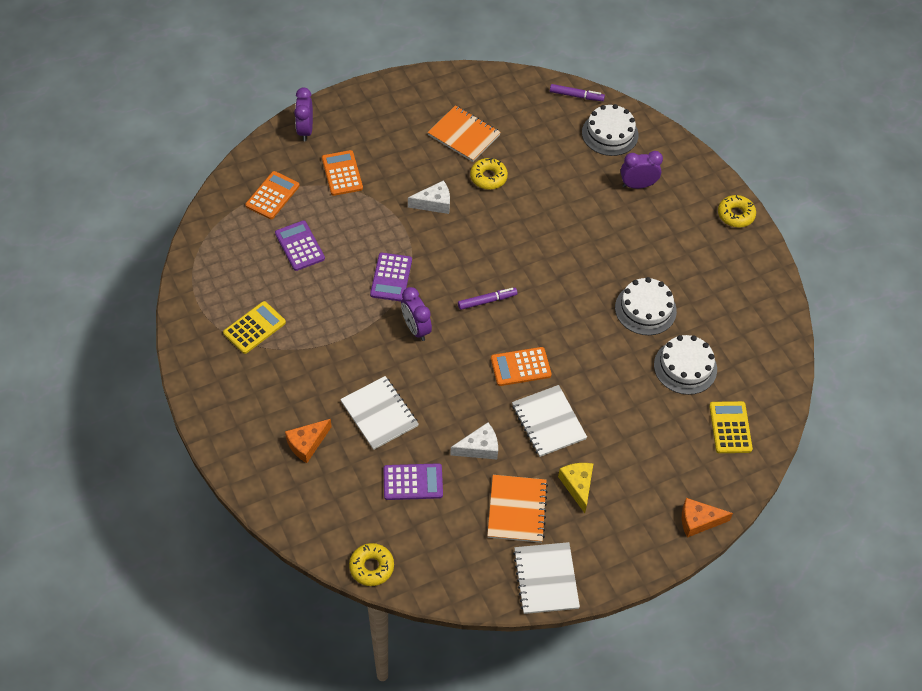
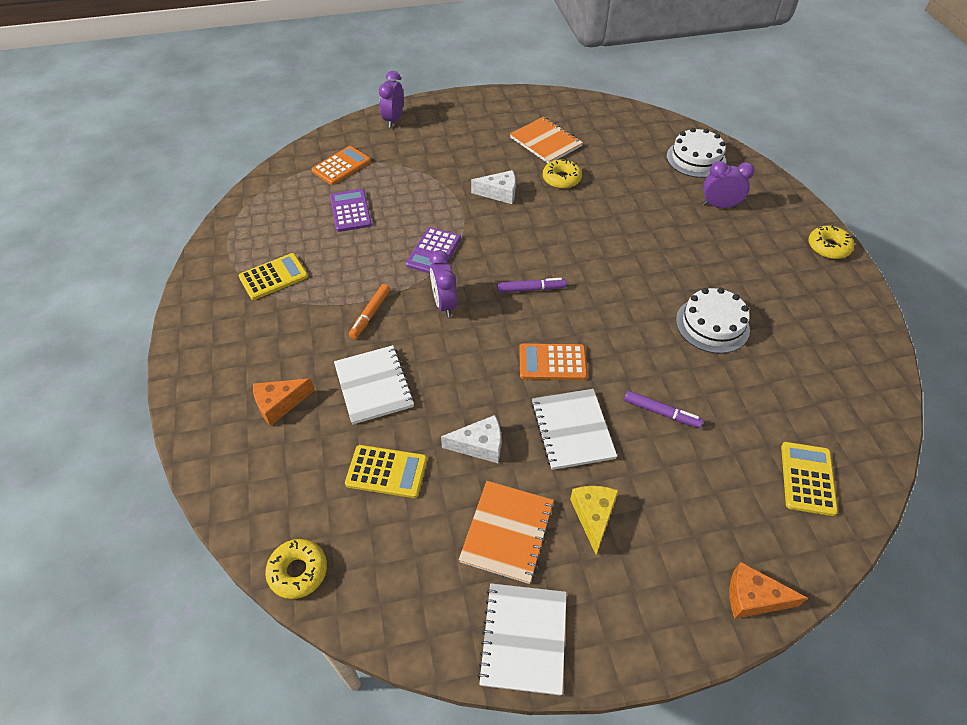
camera: 15 degrees right, 5 degrees down
(342, 173) = (415, 157): orange calculator -> none
(354, 350) = (370, 314): none -> orange marker
(413, 482) = (386, 471): purple calculator -> yellow calculator
(576, 96) = (666, 125): purple marker -> purple marker (661, 413)
(685, 367) = (754, 395): white cake -> none

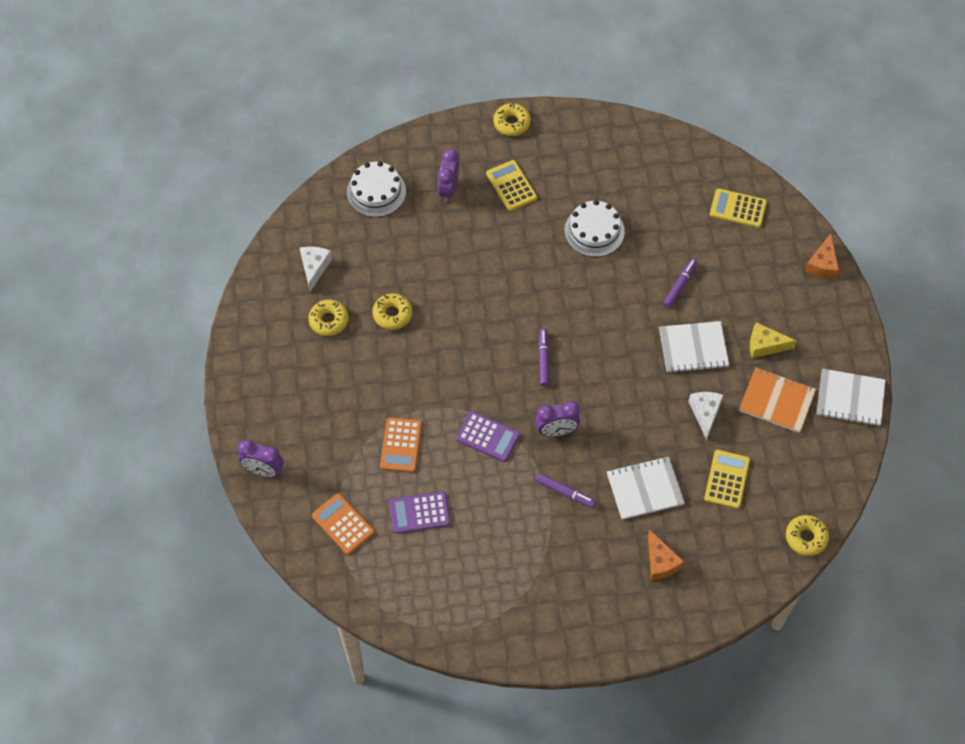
camera: 85 degrees left, 10 degrees up
(273, 277) = (509, 580): yellow calculator -> yellow calculator (511, 186)
(370, 314) = (565, 492): orange marker -> purple marker
(499, 193) = (408, 372): white cheese -> white cheese (314, 268)
(546, 142) = (328, 320): orange notebook -> yellow donut
(552, 362) = (627, 353): orange calculator -> orange calculator (401, 445)

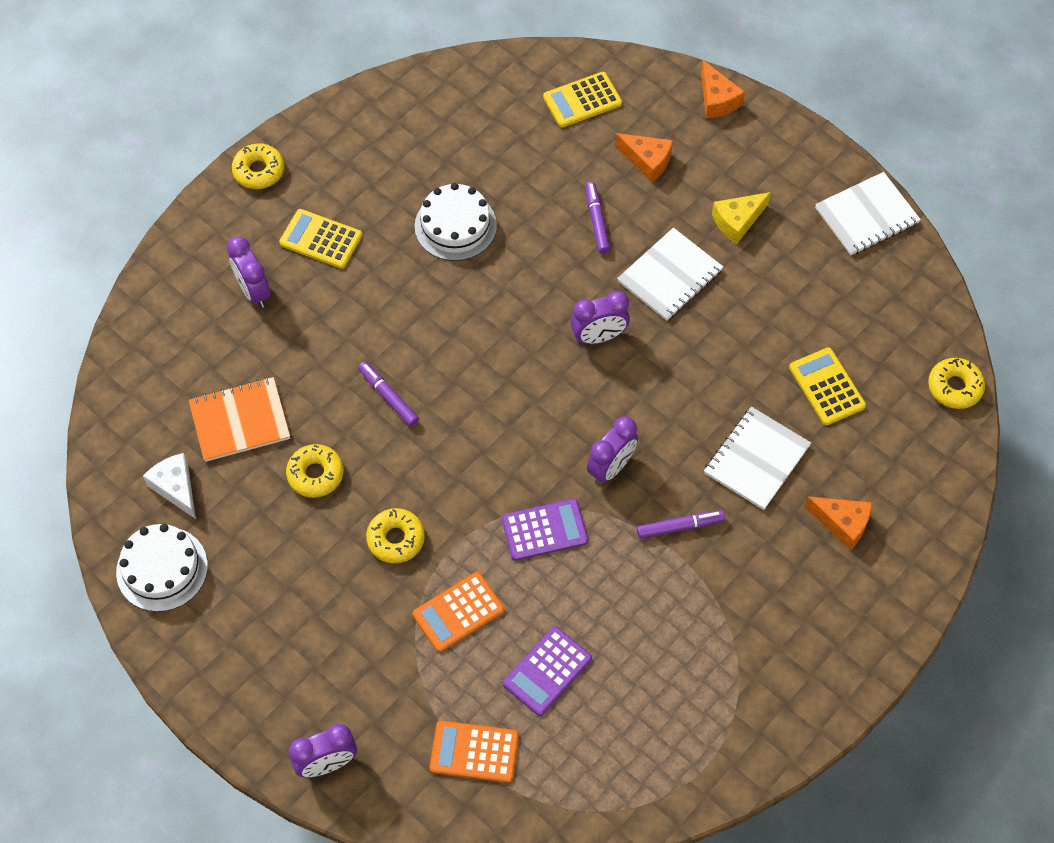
camera: 40 degrees left, 0 degrees up
(328, 320) = (247, 535): yellow donut -> yellow donut (396, 539)
(376, 192) = (171, 351): white cake -> white cake (162, 569)
(401, 445) = (458, 612): orange calculator -> orange calculator turned 90 degrees clockwise
(543, 359) = (527, 401): purple marker -> purple marker (388, 397)
(618, 353) = (598, 337): none -> purple clock
(705, 413) = (743, 334): white cheese -> none
(743, 271) = (647, 161): none -> orange cheese
(777, 401) = (800, 270): orange notebook -> orange notebook (240, 421)

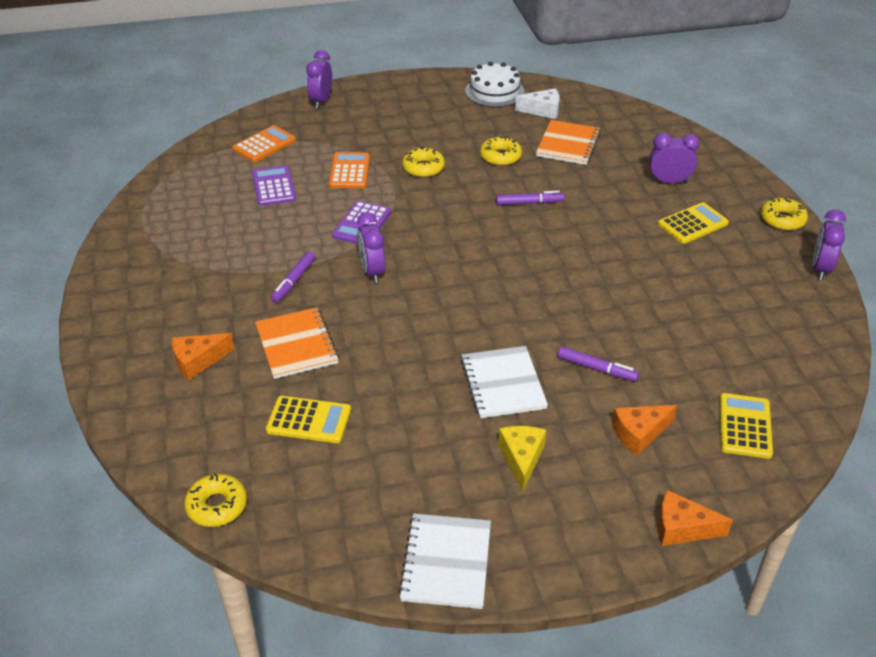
camera: 125 degrees right, 20 degrees down
(455, 226) = (654, 290): white cake -> none
(598, 337) = (483, 316): purple clock -> purple clock (820, 269)
(756, 459) = (296, 345): white notebook -> orange notebook

